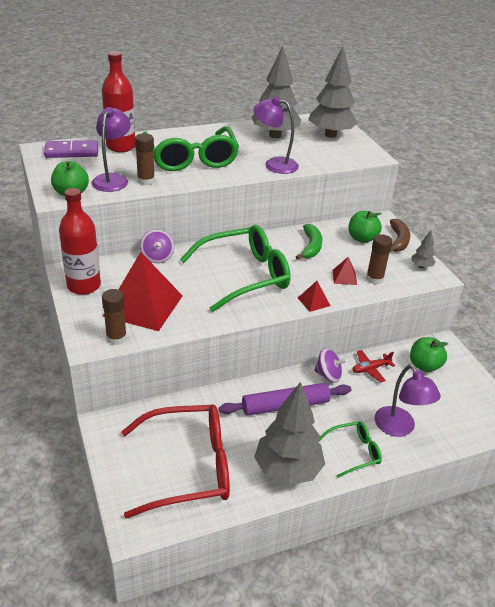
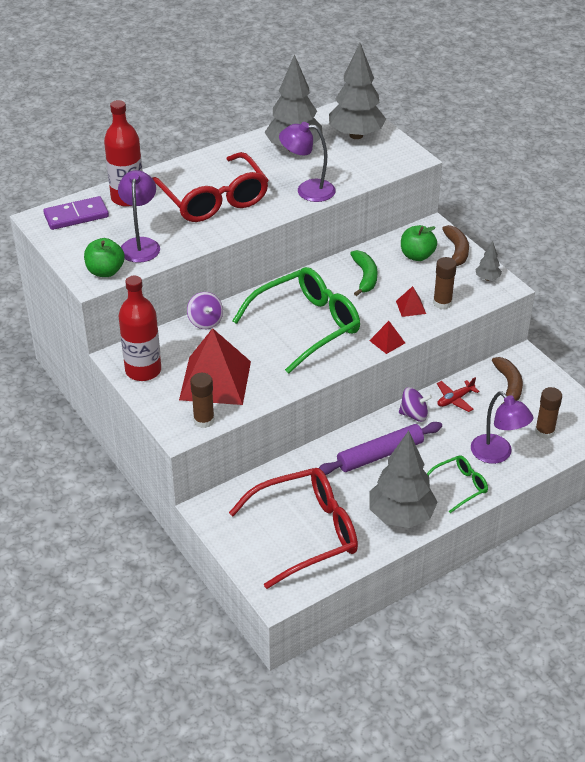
camera: 10 degrees left, 5 degrees up
(146, 181) = (177, 240): brown glue stick -> brown glue stick (544, 431)
(191, 158) = (213, 199): green glasses -> red glasses
(424, 366) = (509, 385): green apple -> brown banana

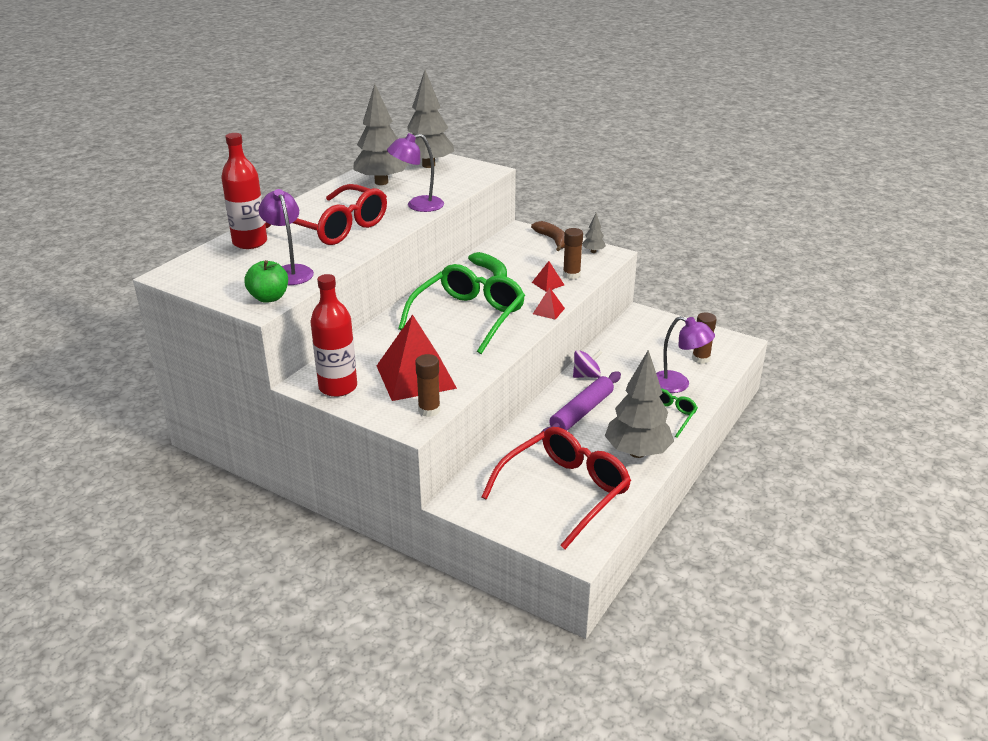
camera: 25 degrees left, 10 degrees down
(76, 216) = (206, 265): purple domino -> none
(205, 321) = (371, 336): purple spinning top -> none
(417, 256) = (523, 250): green apple -> none
(455, 399) = (611, 356): red plane -> none
(509, 385) = (645, 335): brown banana -> none

